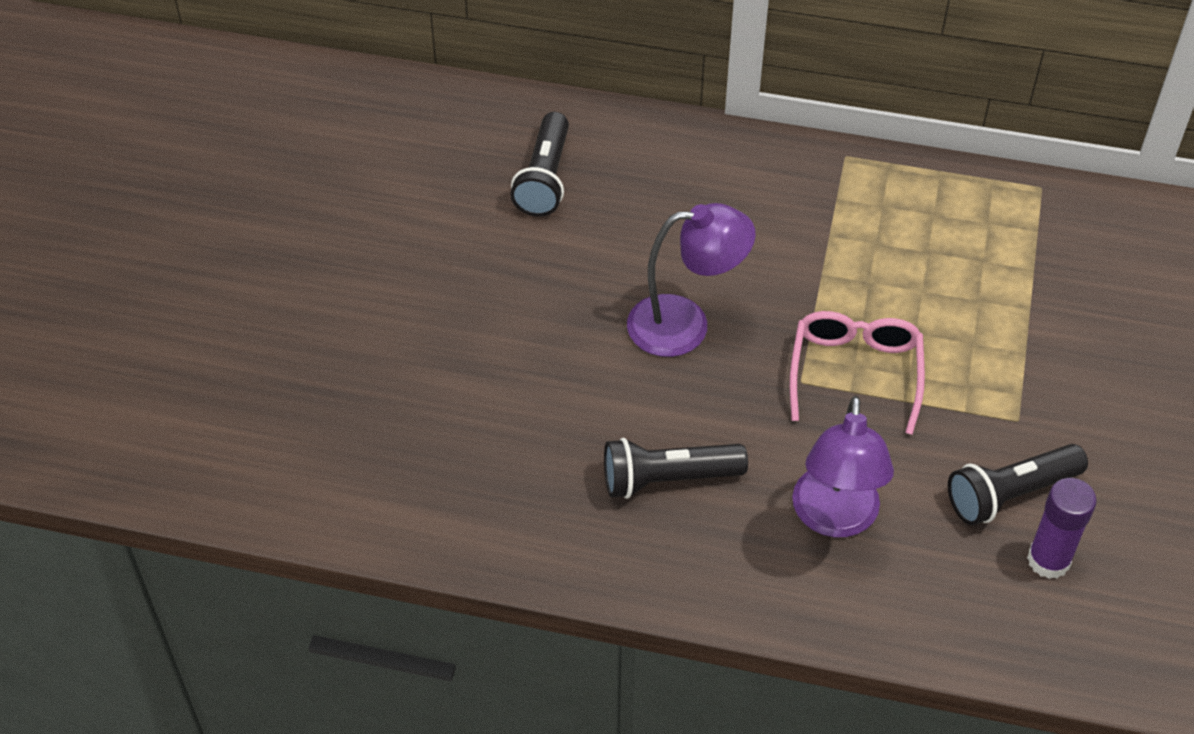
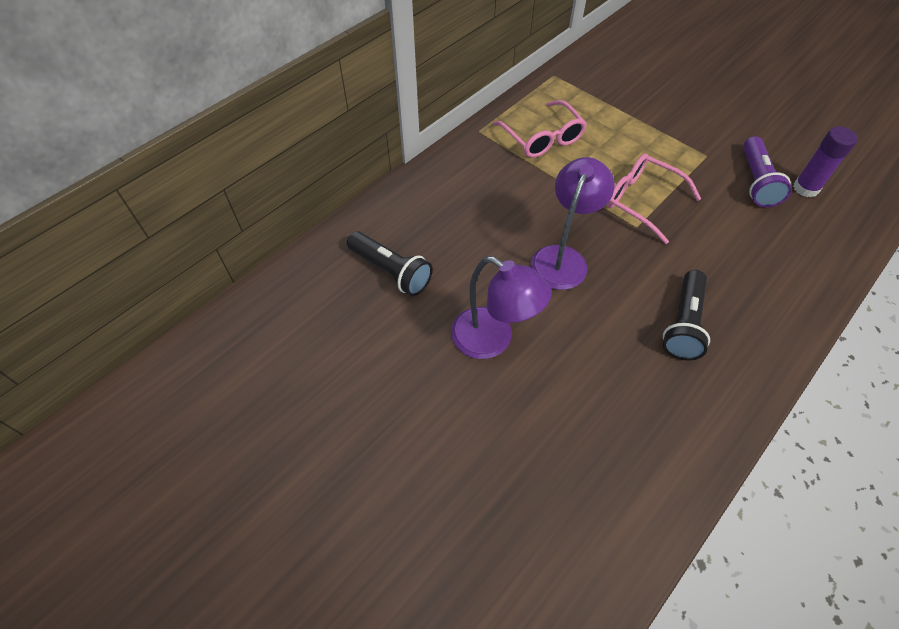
camera: 60 degrees left, 5 degrees up
(835, 518) = (745, 259): purple lamp -> purple lamp (492, 340)
(890, 225) = (542, 138): none -> pink glasses
(1010, 495) = (756, 182): black flashlight -> purple flashlight

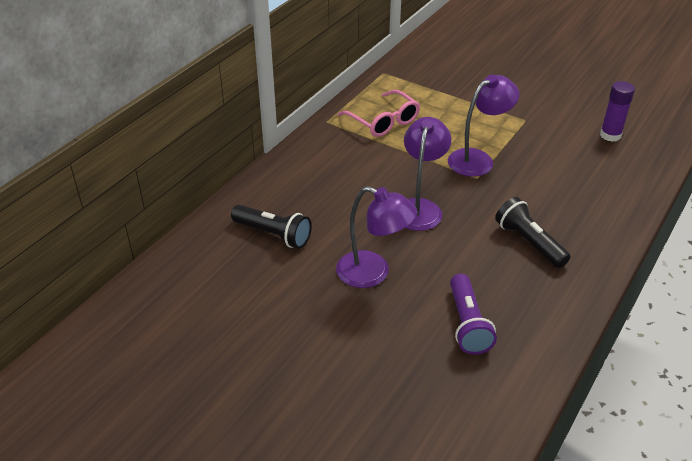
camera: 10 degrees left, 15 degrees down
(642, 201) = (478, 159): pink glasses -> purple lamp
(683, 324) = (529, 242): black flashlight -> black flashlight turned 135 degrees clockwise
(756, 182) = (569, 135): purple flashlight -> purple flashlight (467, 324)

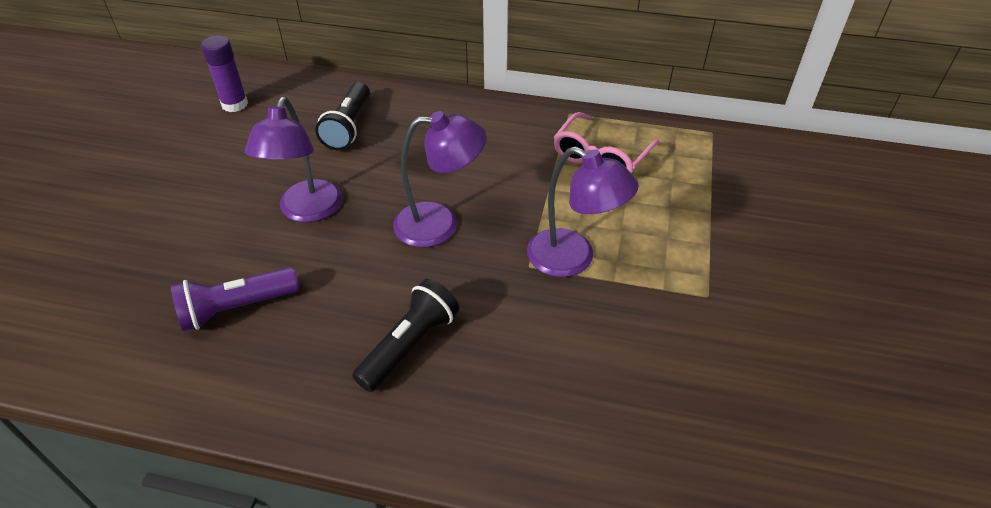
camera: 70 degrees right, 5 degrees up
(610, 135) = (745, 418): purple glue stick -> purple glue stick (235, 104)

